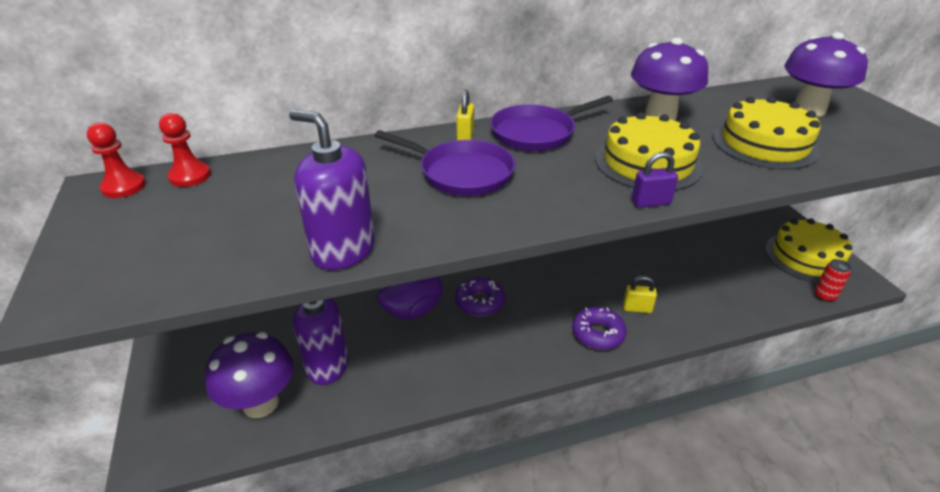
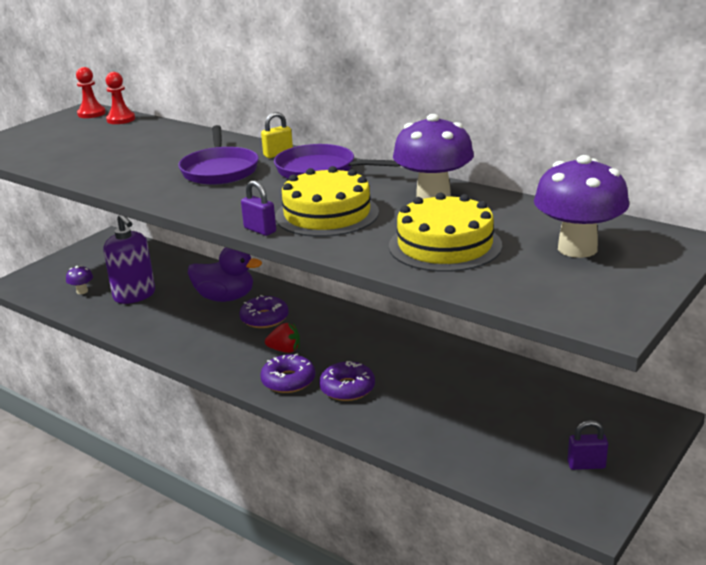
camera: 55 degrees right, 10 degrees down
(260, 403) = (82, 291): purple mushroom -> purple mushroom, size x0.43
(343, 250) = (87, 175): purple soap dispenser -> none
(546, 314) = (285, 350): none -> red strawberry
(637, 308) = (347, 388): yellow padlock -> purple donut
(807, 257) = (586, 465): yellow cake -> purple padlock
(824, 296) = (519, 492): red can -> none

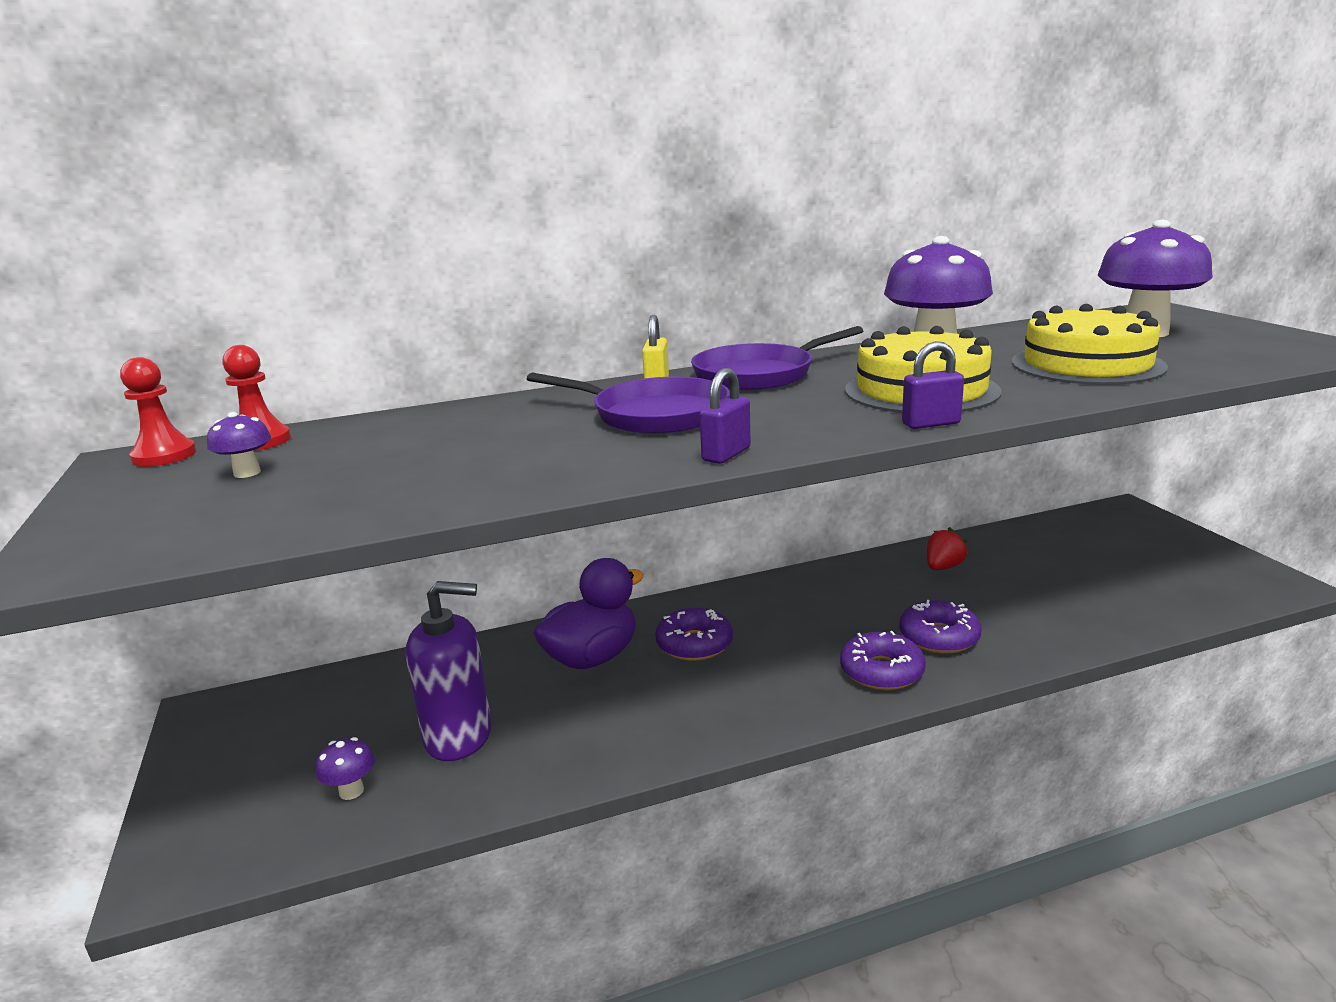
camera: 55 degrees left, 5 degrees down
(82, 133) = (247, 473): none -> purple mushroom
(285, 350) = (798, 652): red strawberry -> red strawberry (943, 567)
(586, 465) = (1190, 561): purple padlock -> purple padlock (726, 454)

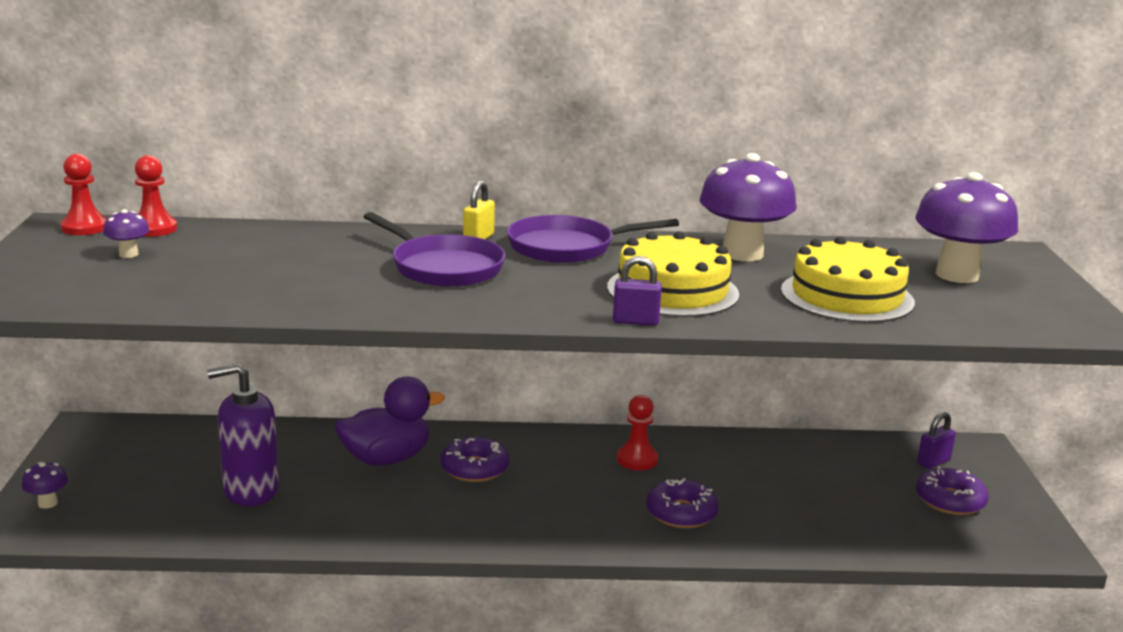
camera: 15 degrees right, 0 degrees up
(351, 791) = (157, 507): purple mushroom -> purple mushroom (48, 503)
(459, 736) = (250, 490): purple soap dispenser -> purple soap dispenser turned 150 degrees clockwise
(726, 454) = (455, 313): purple padlock -> purple padlock (933, 462)
(847, 594) = (637, 459): none -> red pawn
(881, 671) = (607, 527): purple donut -> purple donut (950, 501)
(943, 567) = (745, 458): red strawberry -> none

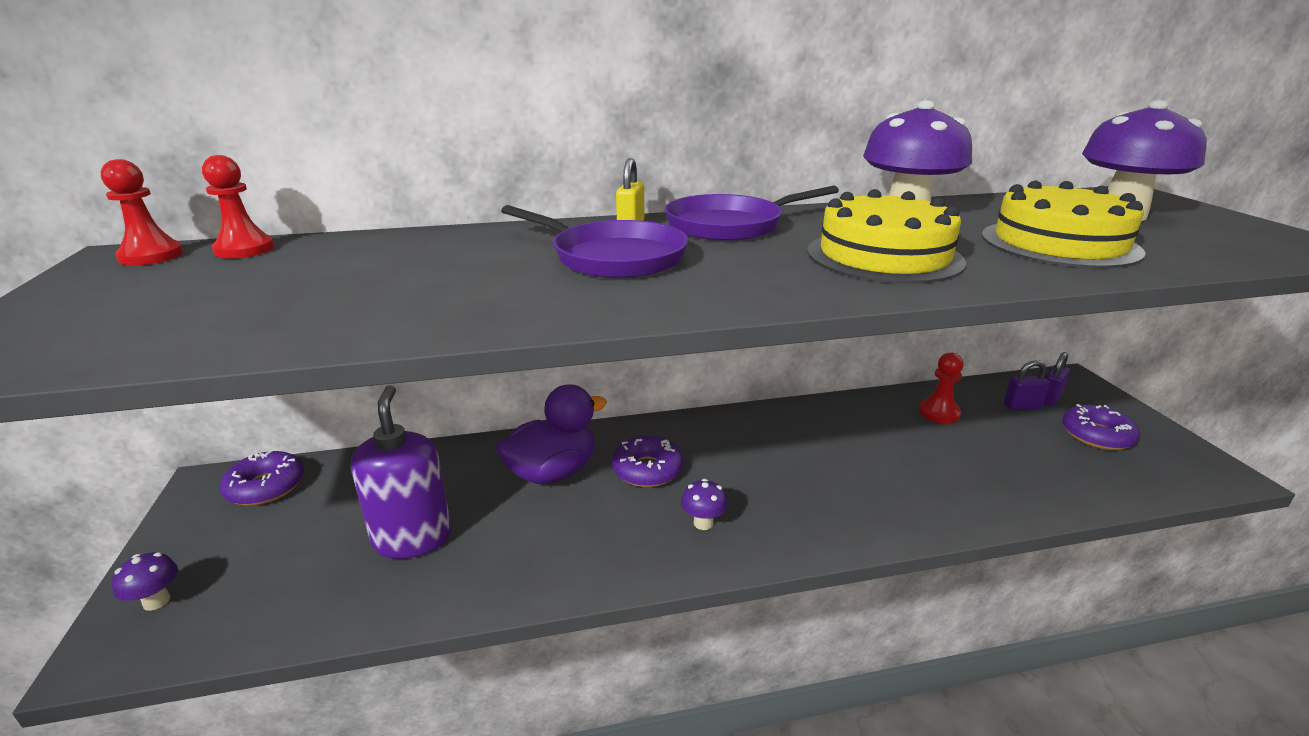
camera: 10 degrees left, 5 degrees up
(128, 254) = (207, 281): purple mushroom -> purple mushroom (703, 523)
(250, 490) = (412, 538): purple soap dispenser -> purple soap dispenser turned 105 degrees clockwise
(635, 321) = (885, 293): purple padlock -> purple padlock (1022, 406)
(637, 459) = (797, 435): red pawn -> red pawn (939, 413)
(681, 513) = (875, 490): purple donut -> purple donut (266, 487)

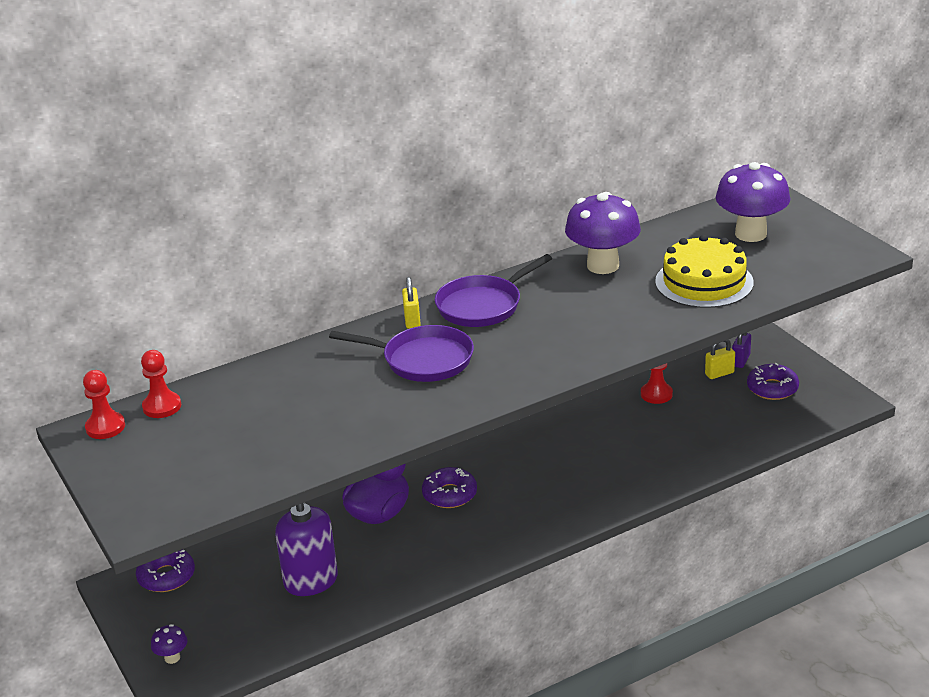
camera: 15 degrees left, 5 degrees up
(703, 523) = (506, 522): purple mushroom -> none
(884, 256) = (595, 321): yellow cake -> none
(1022, 406) = (719, 373): purple padlock -> yellow padlock

